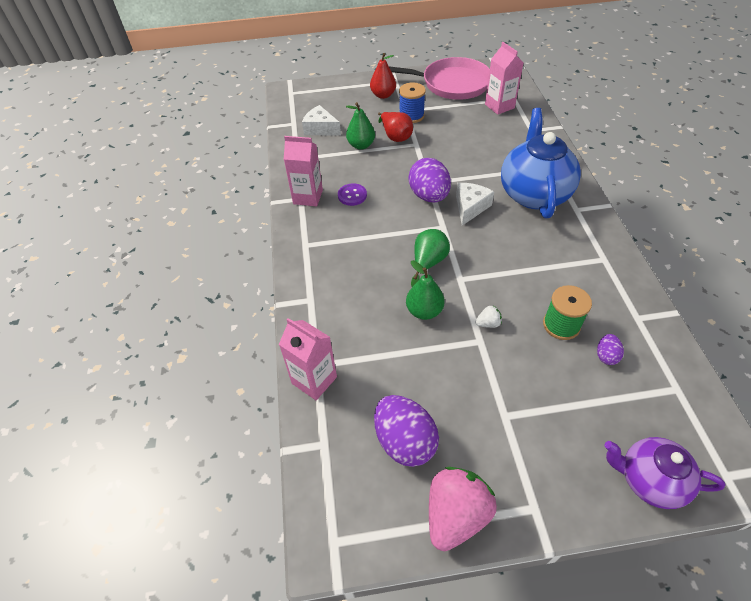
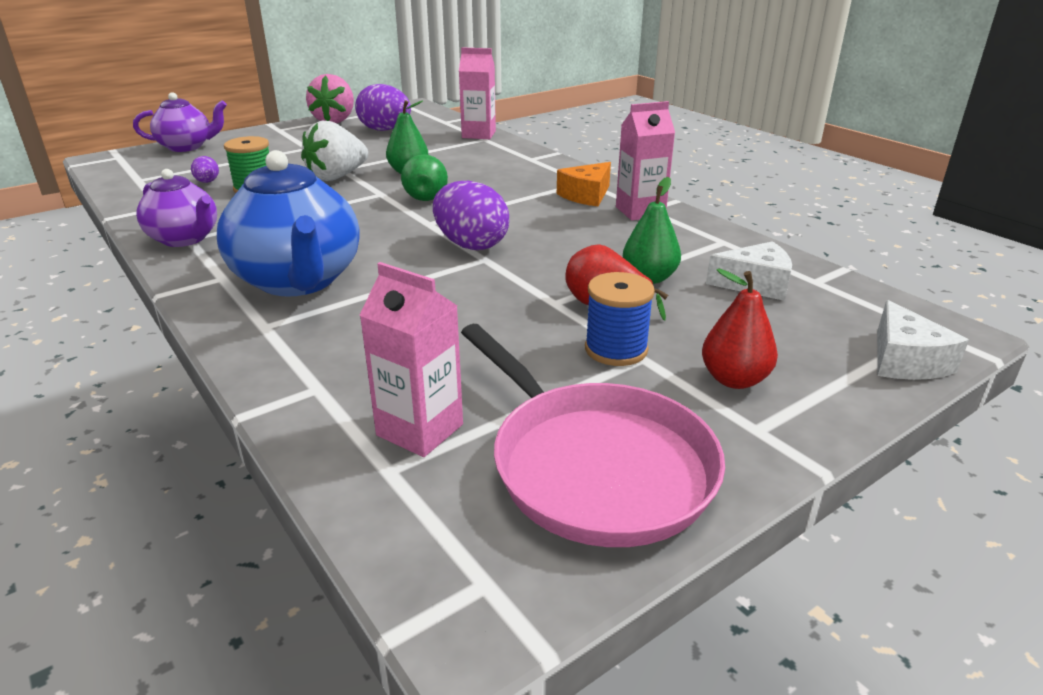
camera: 150 degrees right, 20 degrees down
(321, 226) = (586, 195): none -> orange cheese
(352, 195) = (583, 224): purple button -> none
(452, 84) = (595, 466): pink pan -> pink pan turned 105 degrees counterclockwise
(470, 207) = (399, 246): white cheese -> white cheese (905, 361)
(488, 323) = (337, 177): white strawberry -> white strawberry, size x2.32
(606, 259) = (185, 239): none -> purple teapot

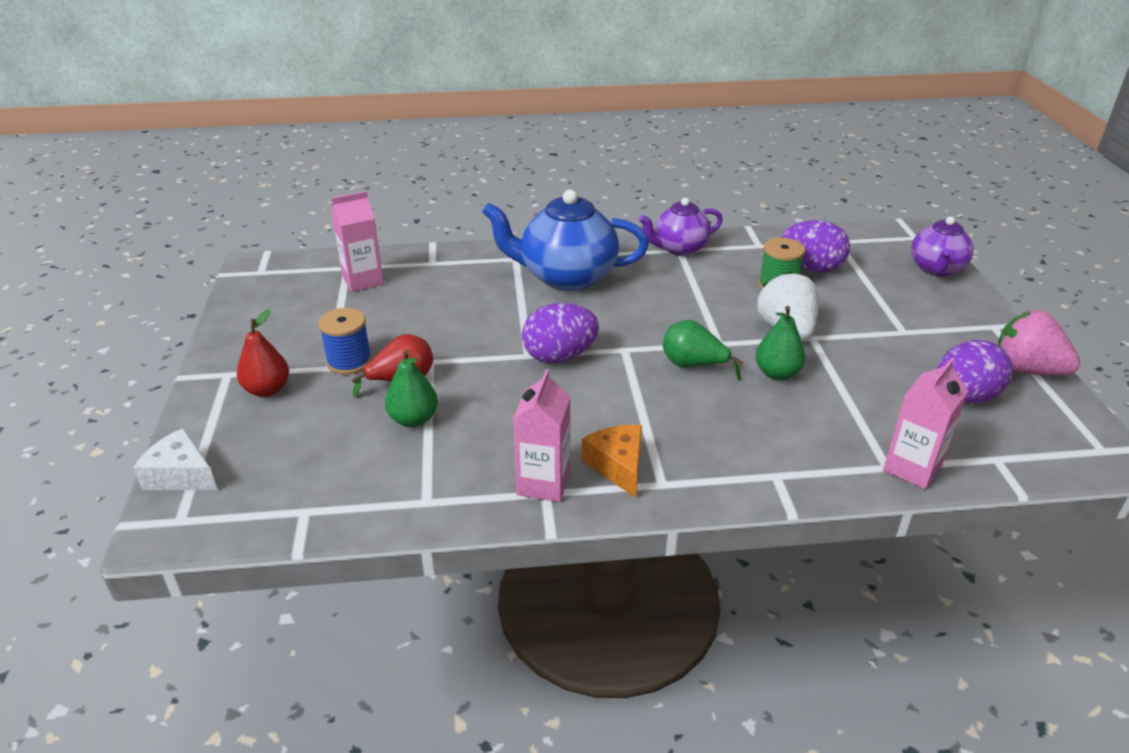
camera: 120 degrees right, 5 degrees up
(207, 182) = (811, 268): purple egg -> purple egg, size x2.08
(595, 466) = (276, 316): pink pan -> none
(755, 284) = (341, 470): white cheese -> none

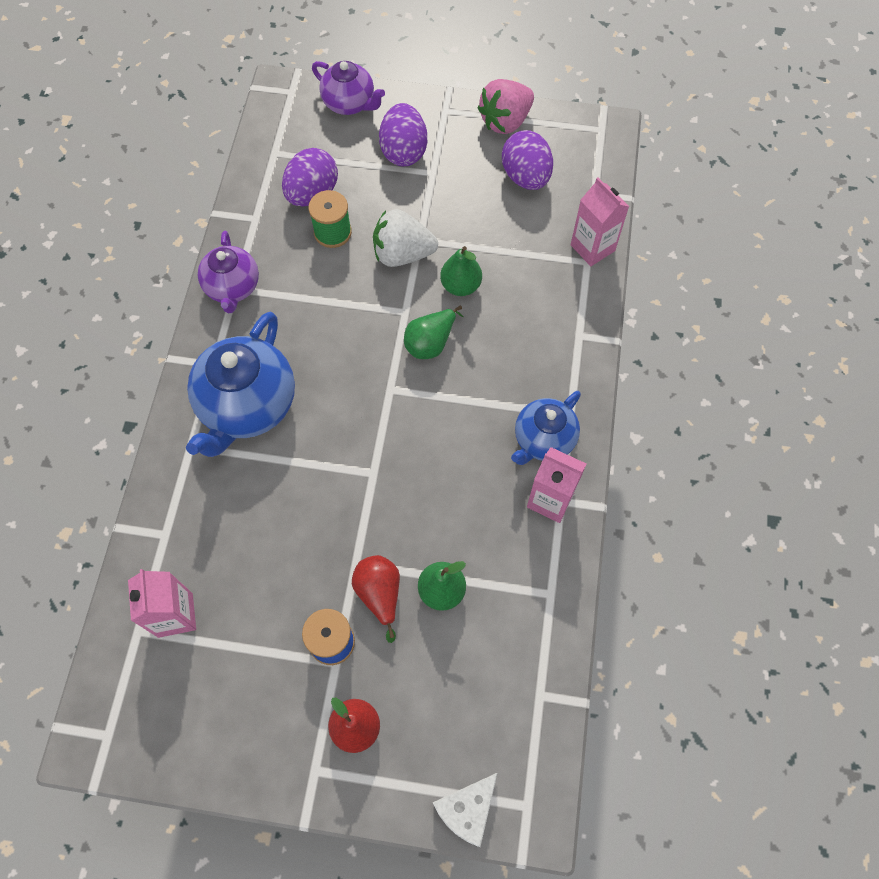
camera: 75 degrees left, 30 degrees up
(559, 356) = (384, 446): purple egg -> purple egg (404, 151)
(617, 466) = (543, 440): orange cheese -> blue teapot

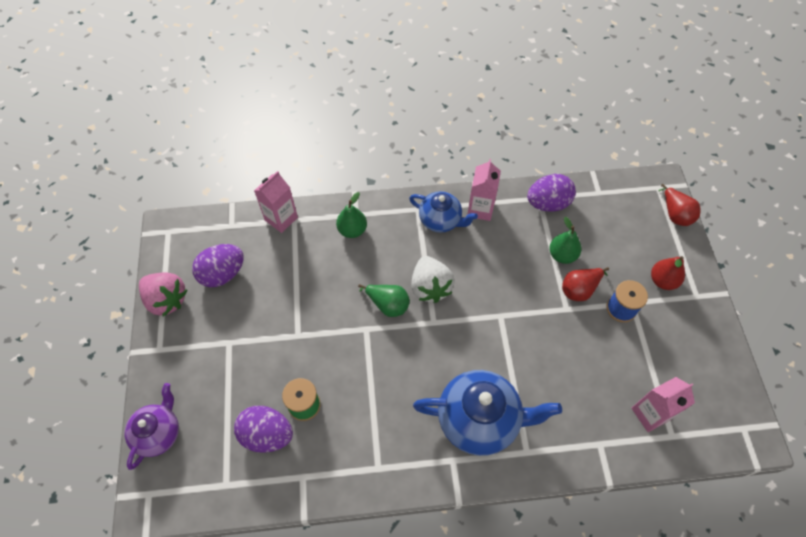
camera: 105 degrees left, 5 degrees down
(233, 288) = (378, 471): purple teapot -> none
(402, 254) = (314, 344): white strawberry -> white strawberry (430, 287)
(404, 151) = (209, 371): purple egg -> purple egg (548, 203)
(460, 286) = (333, 296): green pear -> green pear (352, 230)
(467, 809) = (675, 214): white cheese -> red pear

